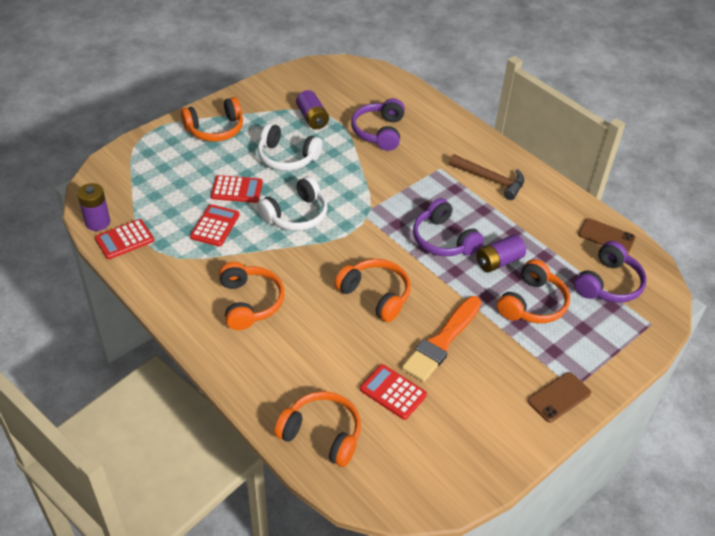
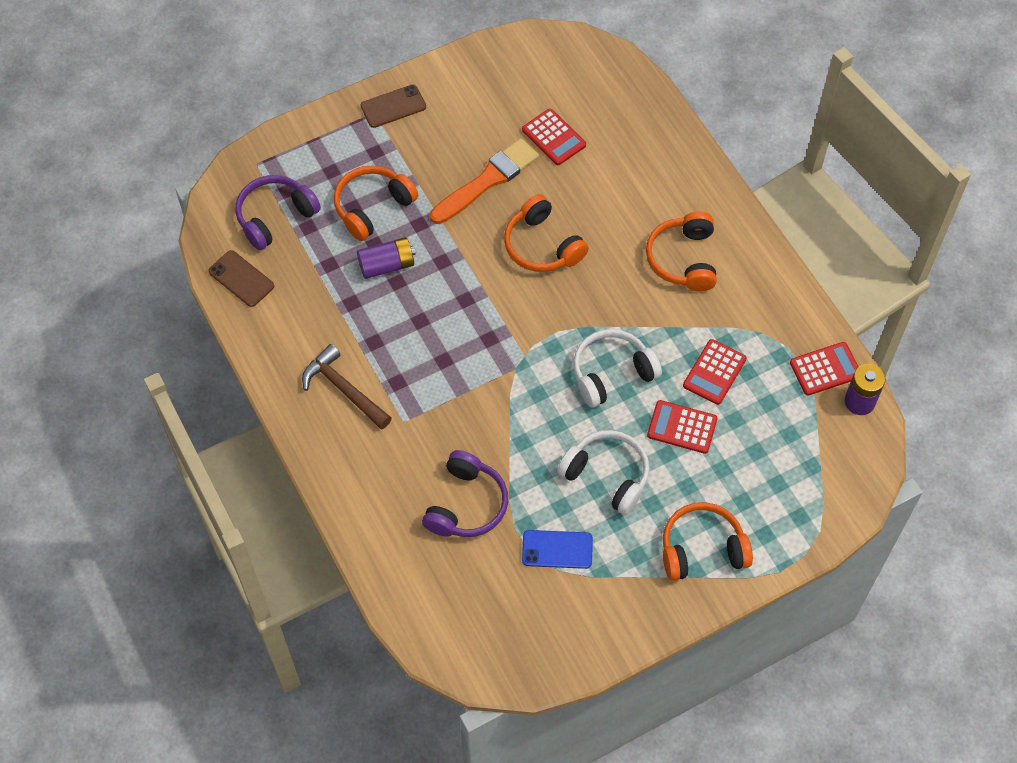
camera: 165 degrees left, 15 degrees up
(312, 118) = (557, 549): purple battery -> blue phone
(322, 434) = (631, 110): orange headphones -> none
(443, 240) = (440, 306): purple headphones -> none

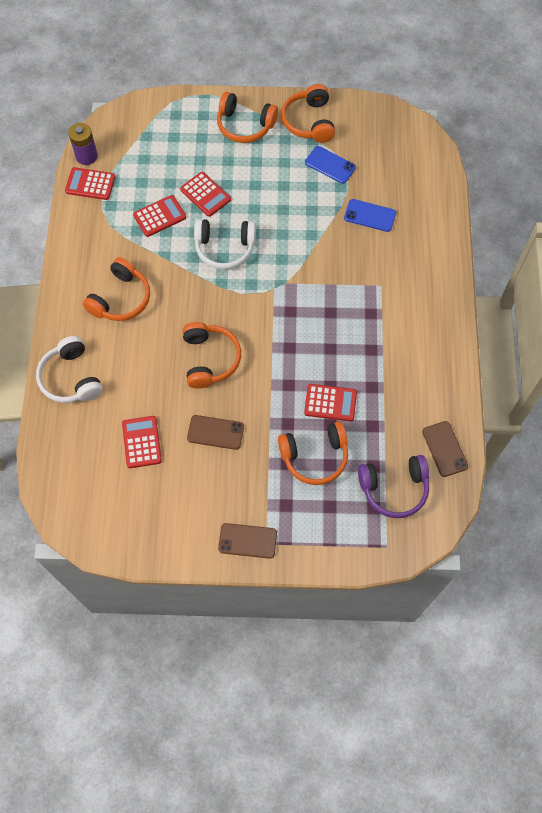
camera: 150 degrees left, 5 degrees up
(344, 389) = (410, 327): brown hammer -> none
(387, 265) = (330, 403): purple battery -> red calculator
(466, 504) = (370, 215): purple headphones -> blue phone
(487, 181) = (215, 432): orange brush -> brown phone
(607, 475) = (271, 190): white headphones -> white headphones (71, 378)
(623, 600) = (309, 122): none -> orange headphones

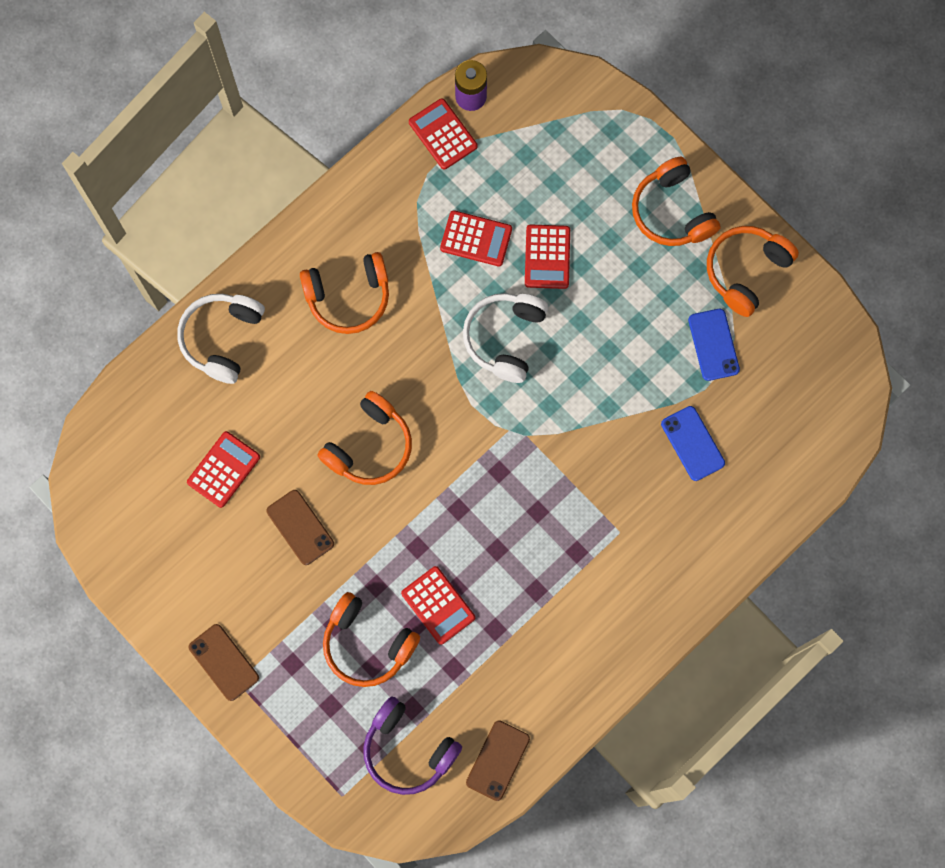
camera: 45 degrees right, 10 degrees up
(225, 248) = (505, 338): white headphones -> white headphones turned 60 degrees clockwise

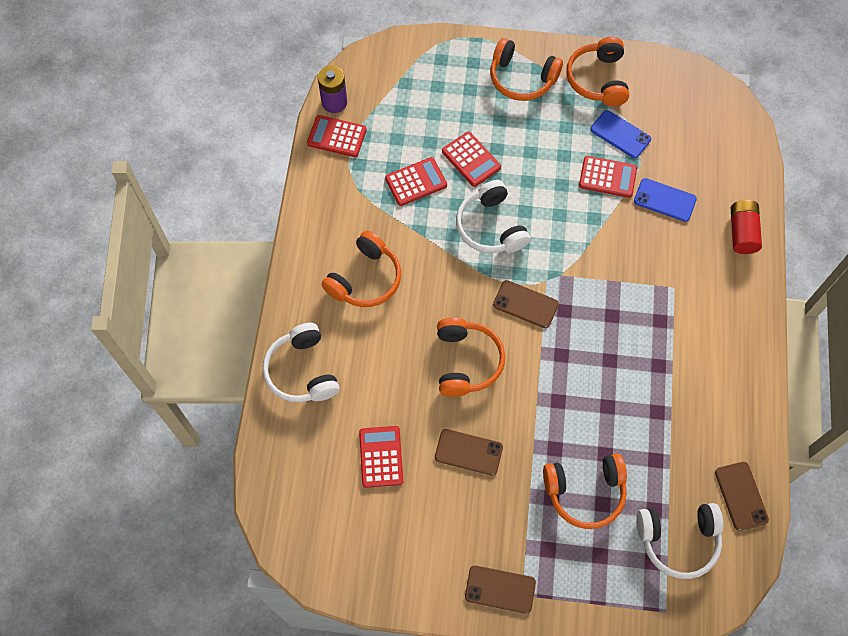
camera: 40 degrees left, 10 degrees down
(408, 749) = (678, 540): purple headphones -> white headphones
(438, 605) = (607, 427): red calculator -> red calculator (607, 177)
(469, 437) = (525, 304): none -> brown phone
(735, 533) = (742, 232): none -> red battery

